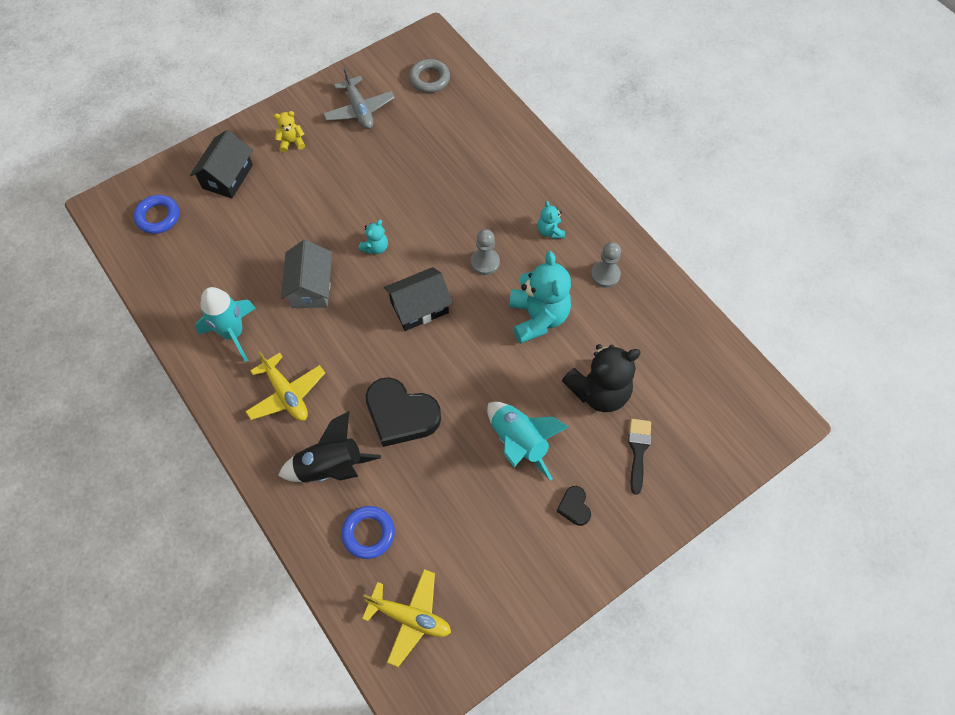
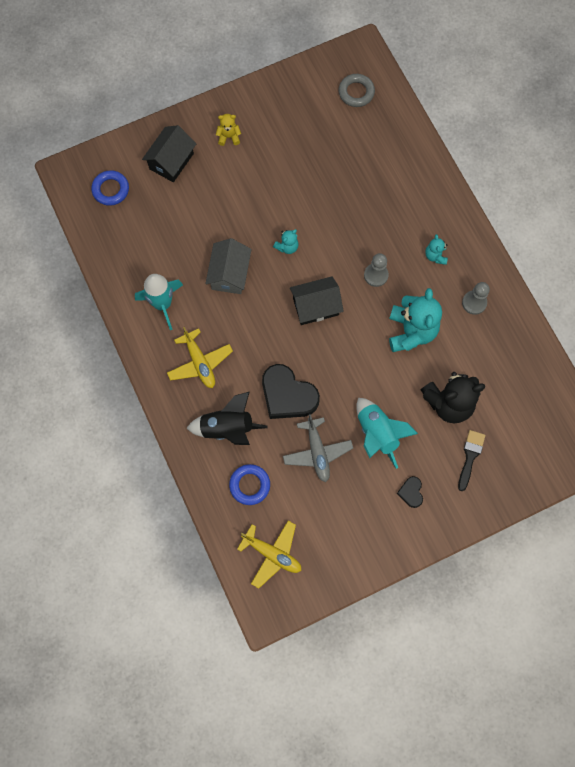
camera: 10 degrees right, 10 degrees up
(359, 110) = (290, 114): grey plane -> grey plane (317, 452)

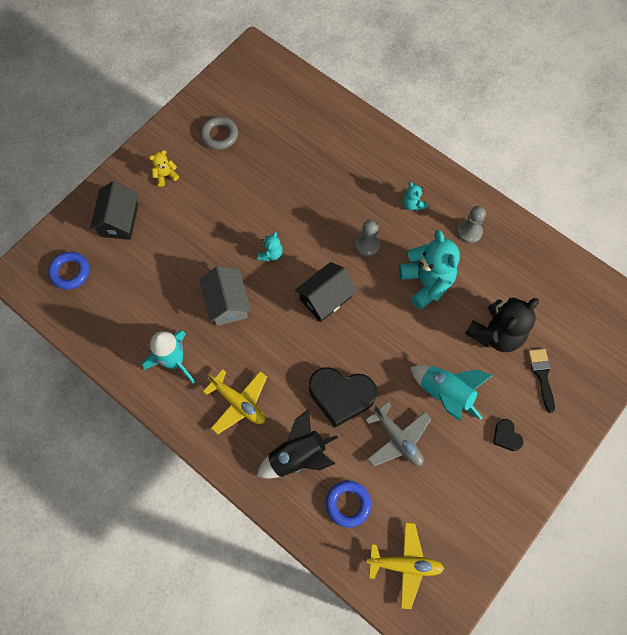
camera: 25 degrees left, 5 degrees down
(356, 92) = (266, 90): grey ring -> grey ring (219, 135)

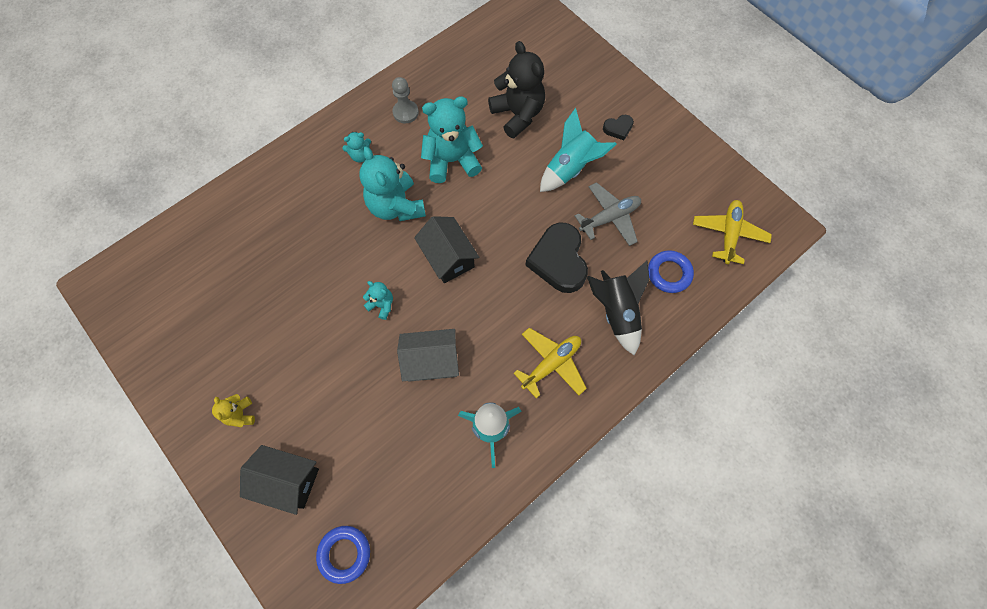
camera: 80 degrees left, 0 degrees up
(219, 135) = (204, 341): grey ring -> none
(341, 396) = (558, 261): black heart -> black heart turned 150 degrees clockwise
(367, 245) = (396, 206): grey pawn -> turquoise teddy bear
(542, 376) = (565, 88): black brush -> none

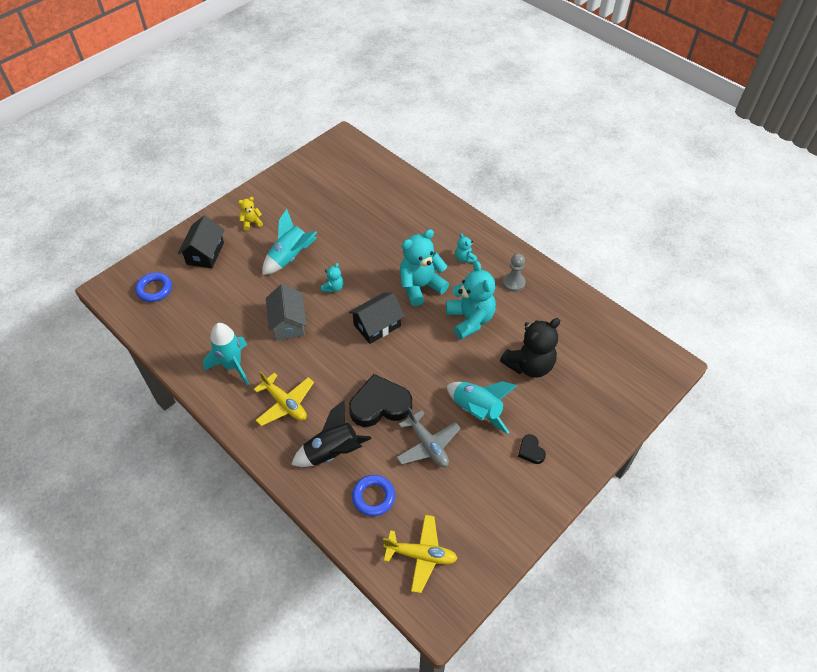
camera: 85 degrees right, 15 degrees down
(319, 359) = (290, 257): none -> turquoise rocket

